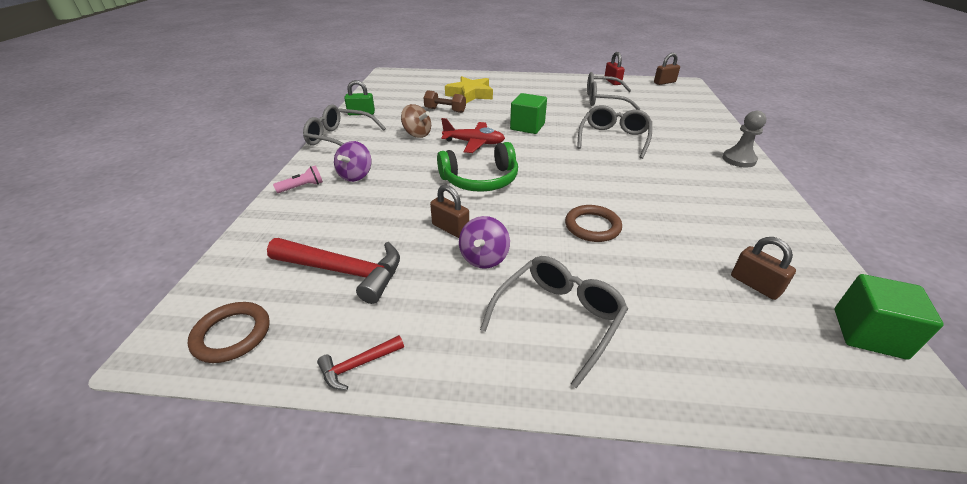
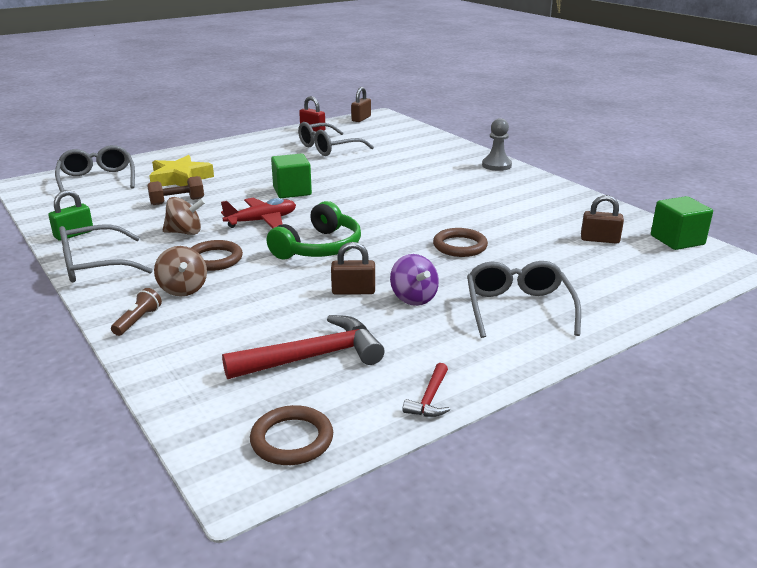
camera: 40 degrees left, 10 degrees down
(302, 187) = (138, 320): pink flashlight -> brown flashlight
(355, 175) = (183, 289): purple spinning top -> brown spinning top
(404, 161) = (214, 259): none -> brown ring
(613, 138) = (384, 178): grey glasses -> grey glasses (97, 179)

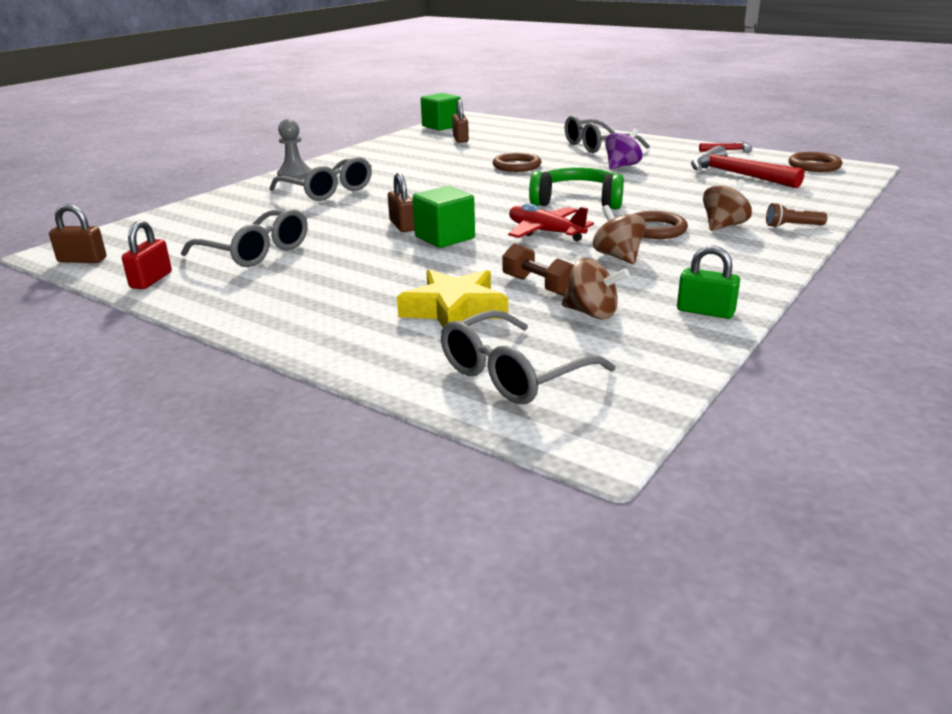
camera: 110 degrees left, 0 degrees up
(94, 265) = (748, 272): grey glasses -> grey glasses (328, 191)
(123, 206) = (592, 313): none -> brown spinning top
(353, 291) = (637, 180): brown padlock -> brown padlock (402, 225)

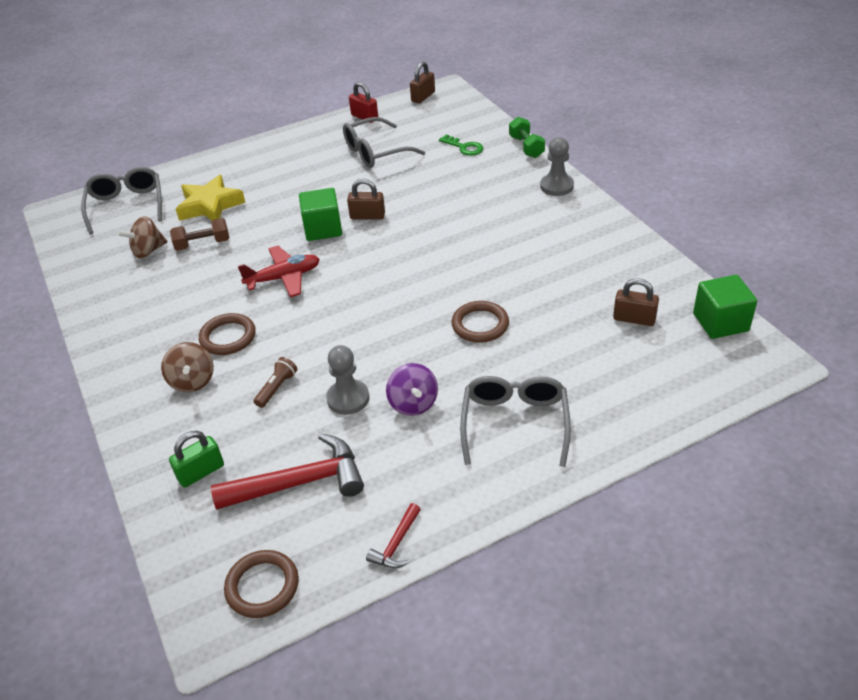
camera: 120 degrees right, 15 degrees up
(219, 195) = (526, 147): none -> green dumbbell
(229, 216) = (464, 147): none -> green key
(328, 191) = (491, 196): grey glasses -> none
(577, 201) = (334, 322): green headphones -> none
(618, 256) = (204, 294): brown spinning top -> none
(648, 180) = (348, 398): none -> grey pawn
(705, 311) = (97, 294): green padlock -> green padlock (201, 472)
(792, 226) = (146, 424): brown flashlight -> brown flashlight (277, 388)

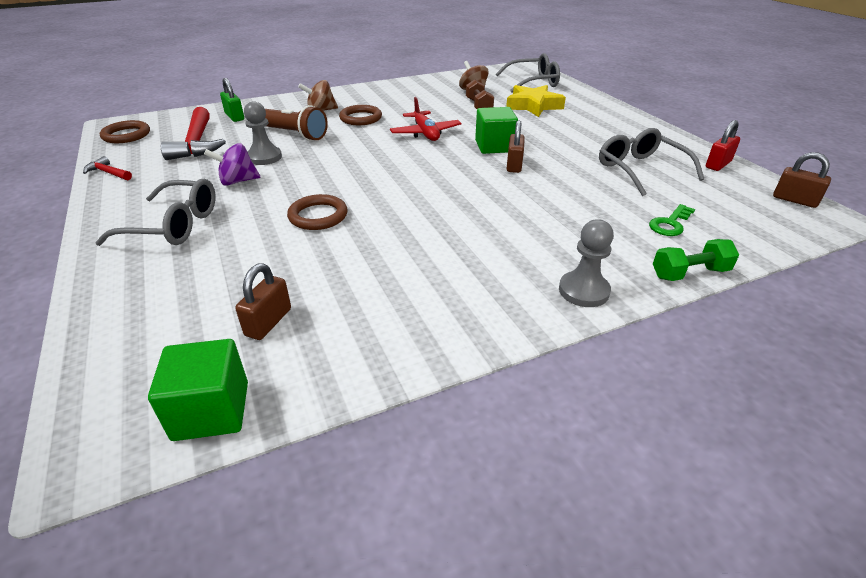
camera: 90 degrees right, 5 degrees down
(277, 388) = (295, 134): brown flashlight -> brown flashlight, size x1.84

